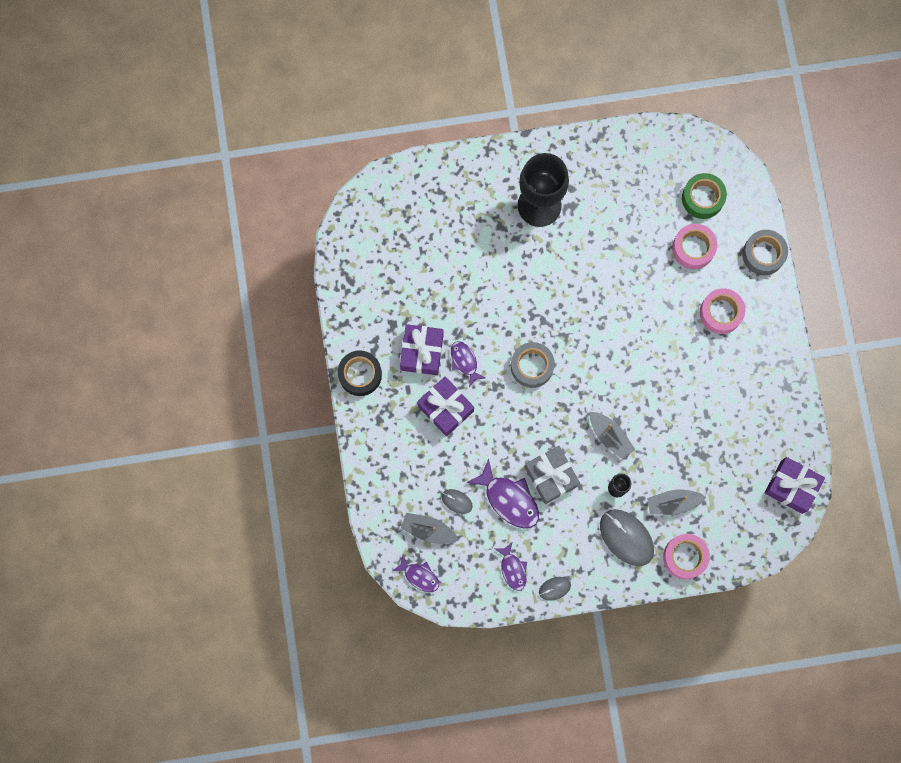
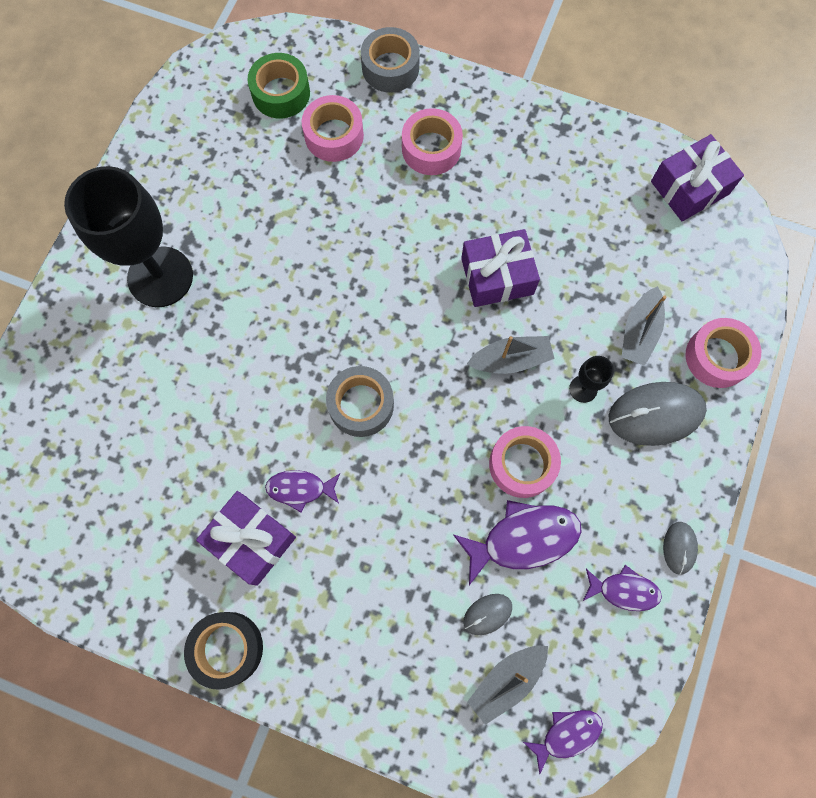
camera: 60 degrees left, 5 degrees down
(445, 408) = (348, 553): purple gift -> purple gift (497, 276)
(551, 476) = (522, 464): grey gift -> pink tape

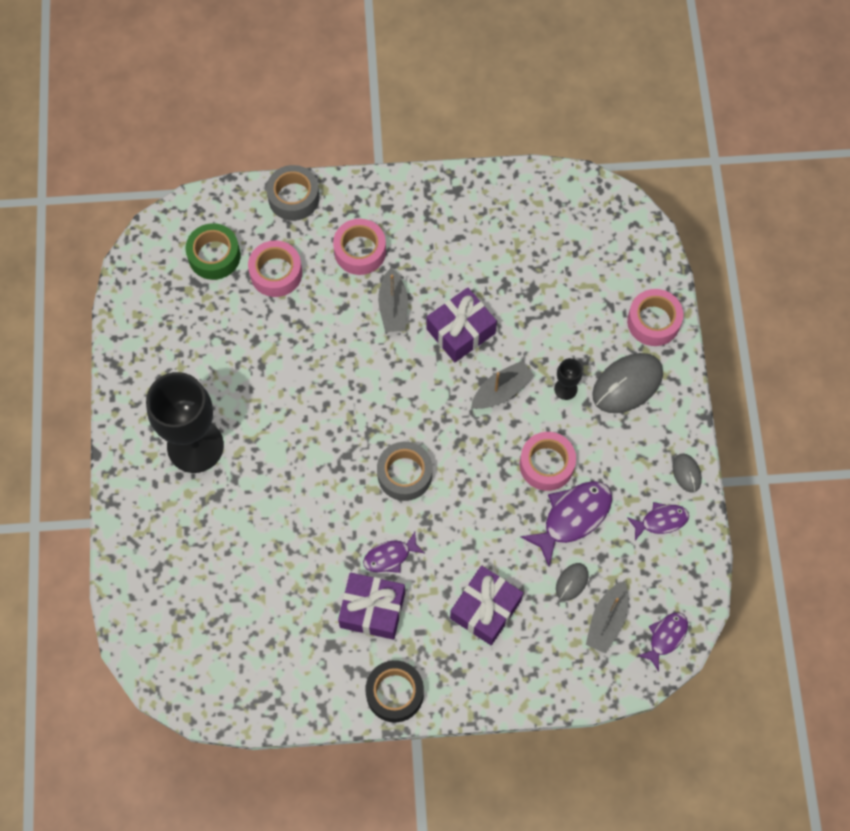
camera: 25 degrees left, 5 degrees down
(639, 332) = (588, 328): grey boat -> grey boat (393, 307)
(689, 188) = (575, 198): purple gift -> purple gift (485, 609)

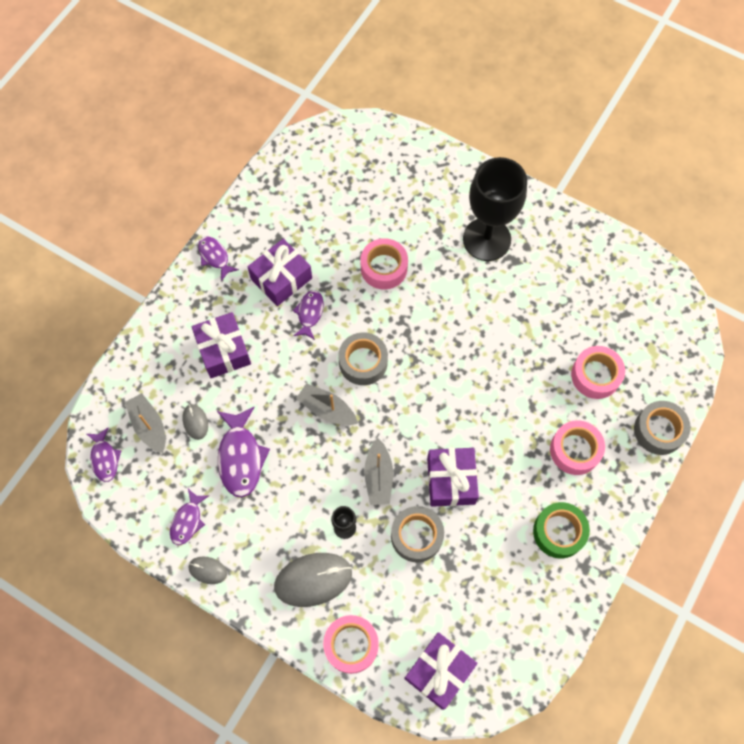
camera: 125 degrees right, 0 degrees up
(214, 256) = (640, 340): green tape -> green tape (559, 532)
(393, 307) = (507, 443): grey boat -> grey boat (327, 409)
(395, 693) = (215, 257): black tape -> purple fish
(529, 328) = (416, 536): none -> grey tape
(546, 464) = (295, 468): pink tape -> pink tape (384, 268)
(621, 246) = (439, 671): none -> purple gift
(627, 384) = (313, 580): grey mouse -> grey mouse turned 75 degrees clockwise

